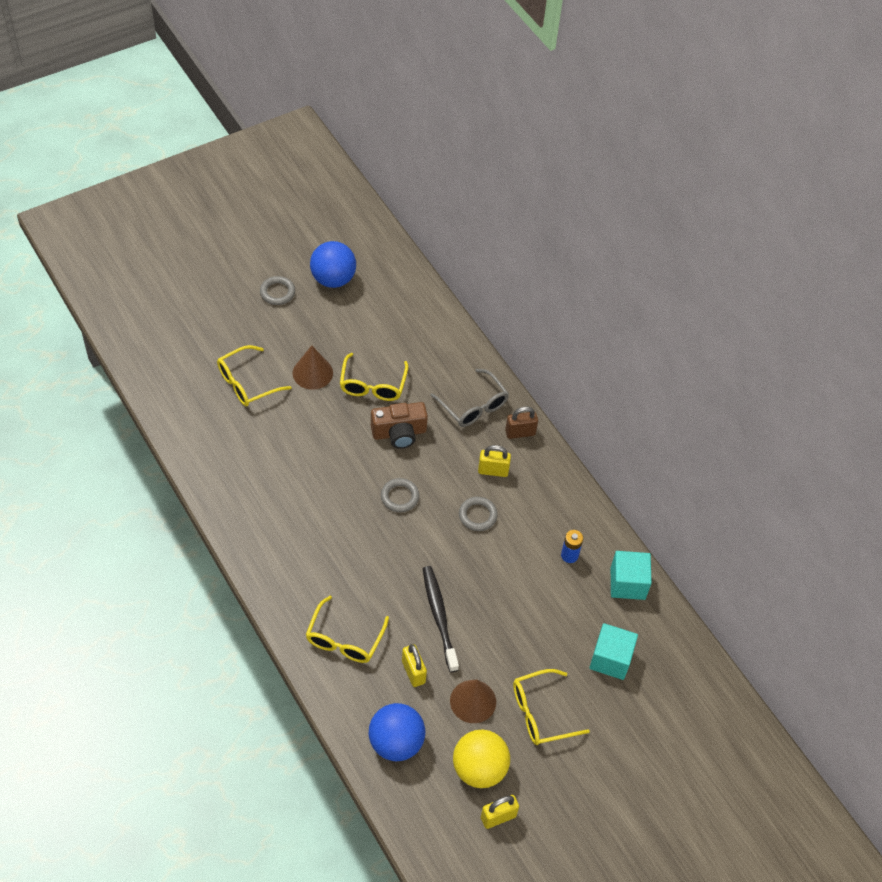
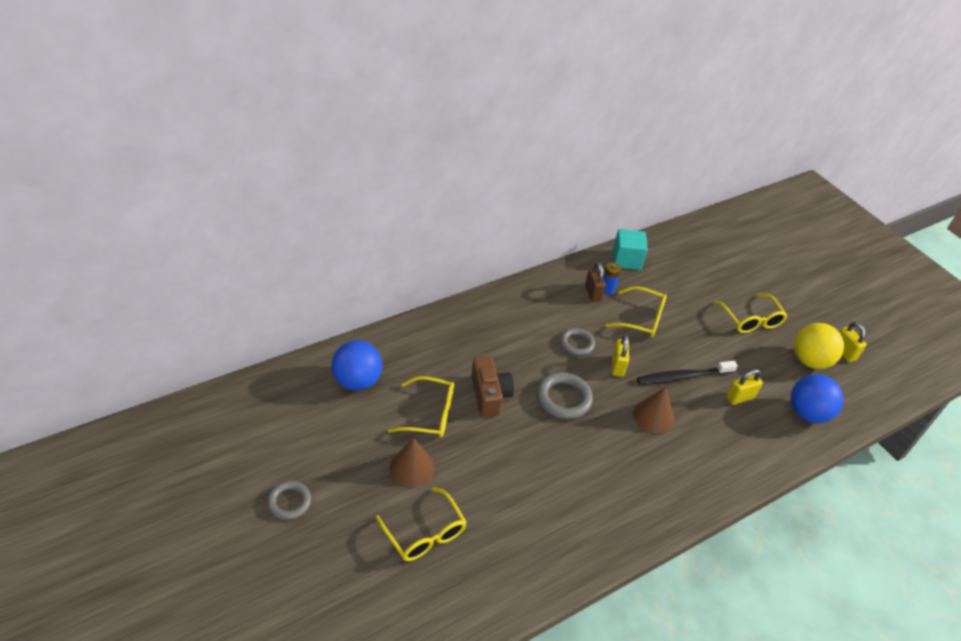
camera: 90 degrees left, 10 degrees down
(333, 279) = (277, 445): blue ball -> blue ball (357, 381)
(344, 639) = (722, 447): yellow glasses -> yellow glasses (642, 319)
(399, 497) = (563, 398): grey ring -> grey ring, size x1.51
(473, 406) = (456, 337): grey glasses -> none
(473, 701) = (754, 360): brown cone -> brown cone (653, 416)
(493, 471) = (528, 329): yellow padlock -> yellow padlock (617, 366)
(520, 433) = (486, 308): brown padlock -> brown padlock (593, 293)
(610, 659) = (694, 276): turquoise cube -> none

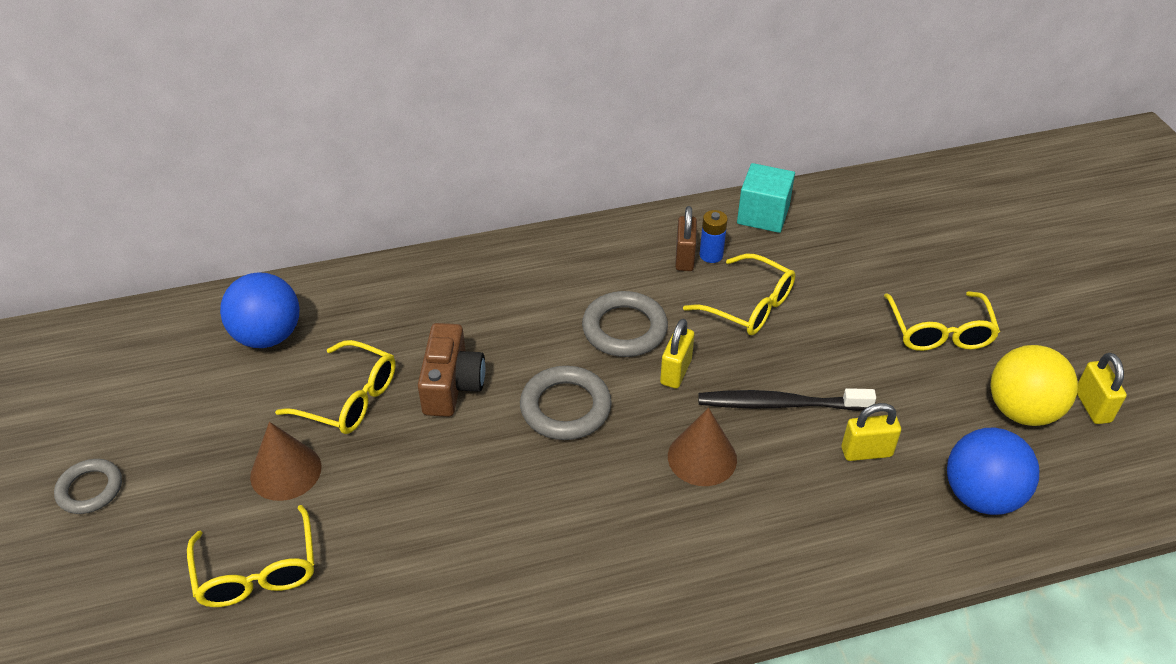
camera: 20 degrees right, 0 degrees up
(577, 343) = (624, 329): grey ring -> grey ring, size x1.51

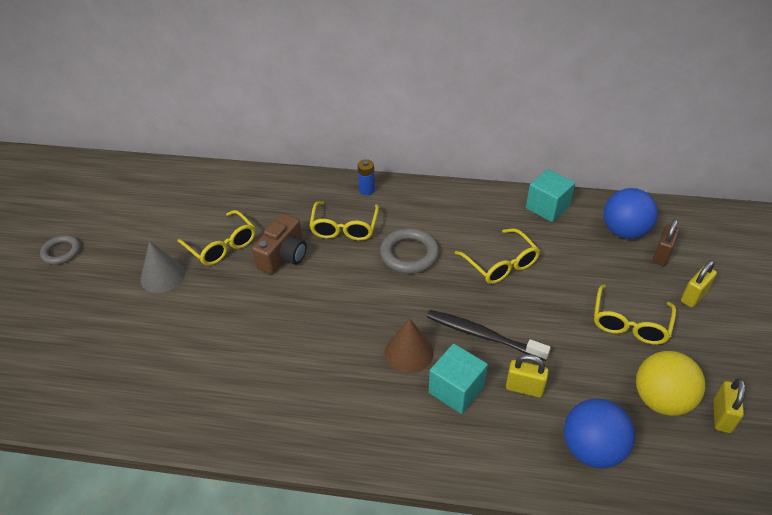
camera: 25 degrees right, 0 degrees up
(257, 571) = (113, 328): yellow glasses -> yellow glasses (344, 228)
(268, 336) = (201, 196): blue ball -> blue ball (624, 231)
(286, 471) = (162, 276): brown cone -> grey cone
(565, 407) = (342, 291): grey ring -> none
(676, 372) = (425, 291): yellow padlock -> yellow padlock (693, 296)
(684, 258) = (476, 220): brown padlock -> brown padlock (661, 255)
(711, 255) = (495, 224): blue battery -> blue battery (367, 190)
(788, 483) = (456, 389): none -> turquoise cube

